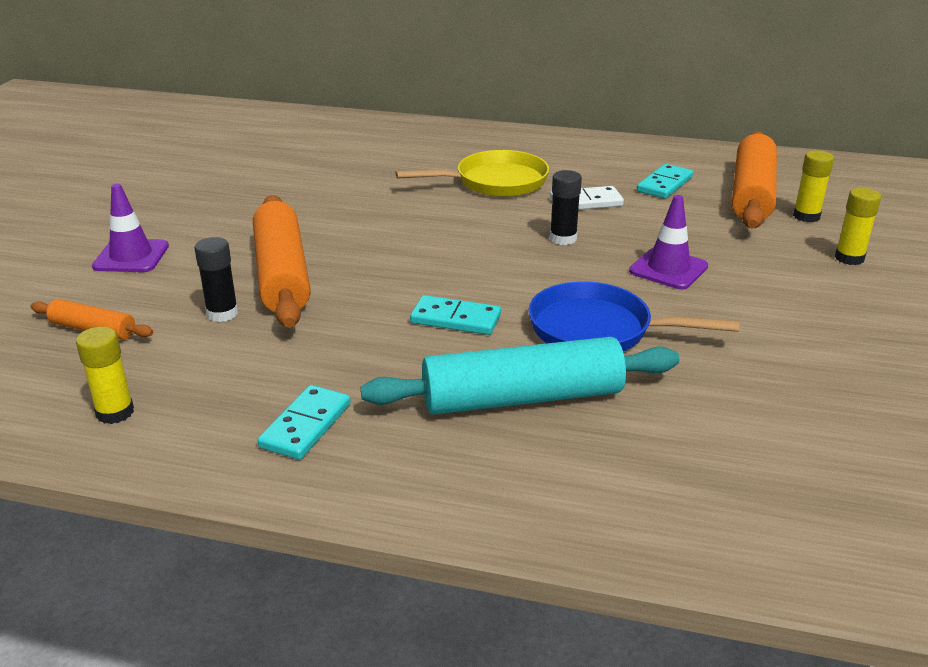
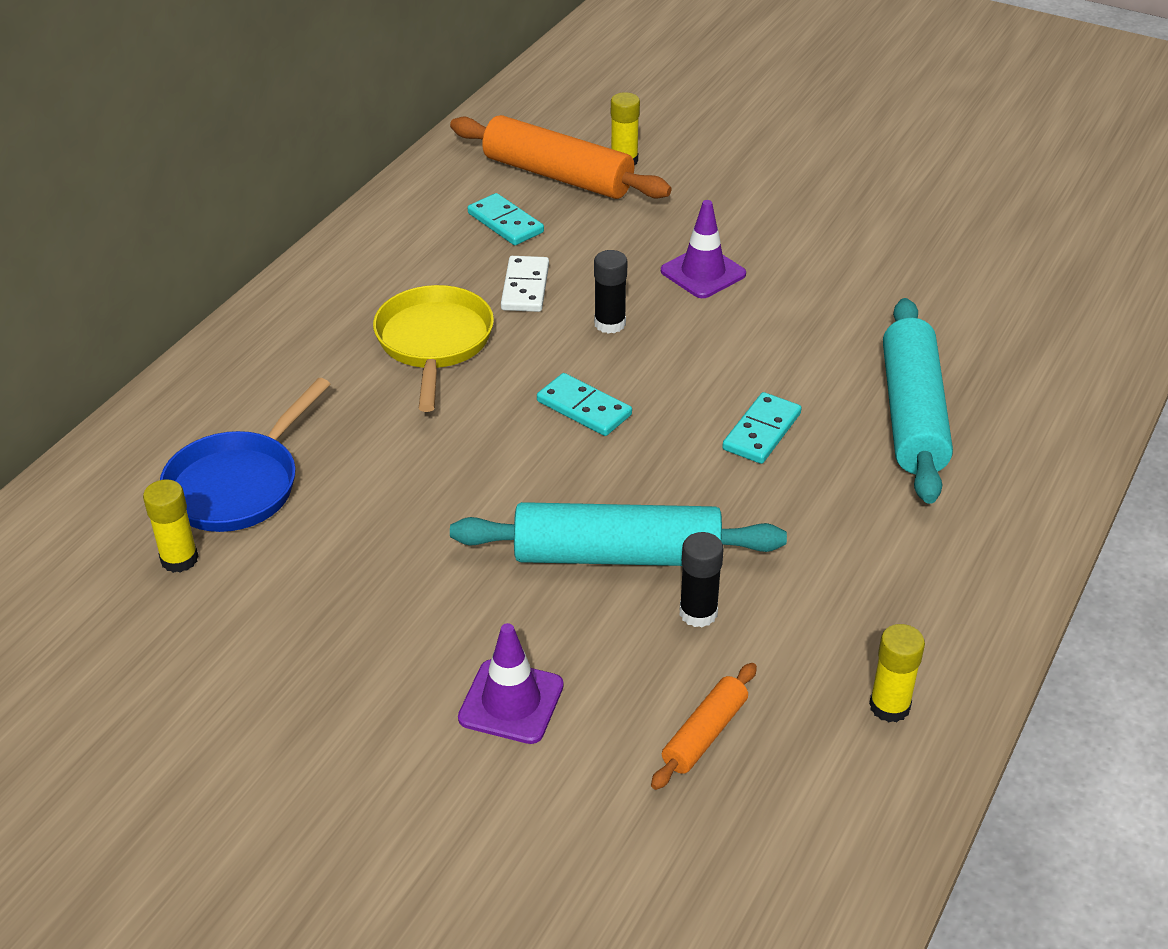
camera: 75 degrees left, 10 degrees up
(282, 274) = (617, 555): orange rolling pin -> turquoise rolling pin
(305, 425) = (934, 560): turquoise domino -> turquoise domino (584, 408)
(598, 330) = (807, 344): blue pan -> blue pan (238, 485)
(849, 258) = (718, 166): yellow glue stick -> yellow glue stick (179, 559)

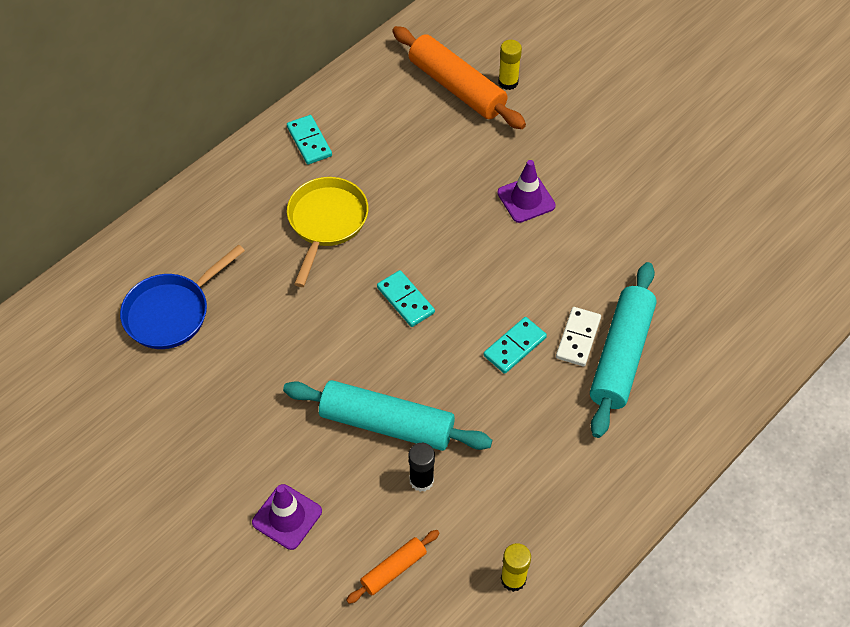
camera: 15 degrees right, 15 degrees up
(179, 559) = (122, 362): yellow glue stick -> none
(505, 223) = (406, 124): turquoise domino -> turquoise domino (309, 141)
(525, 287) = (401, 186): white domino -> white domino (578, 338)
(610, 324) = (447, 231): black glue stick -> none

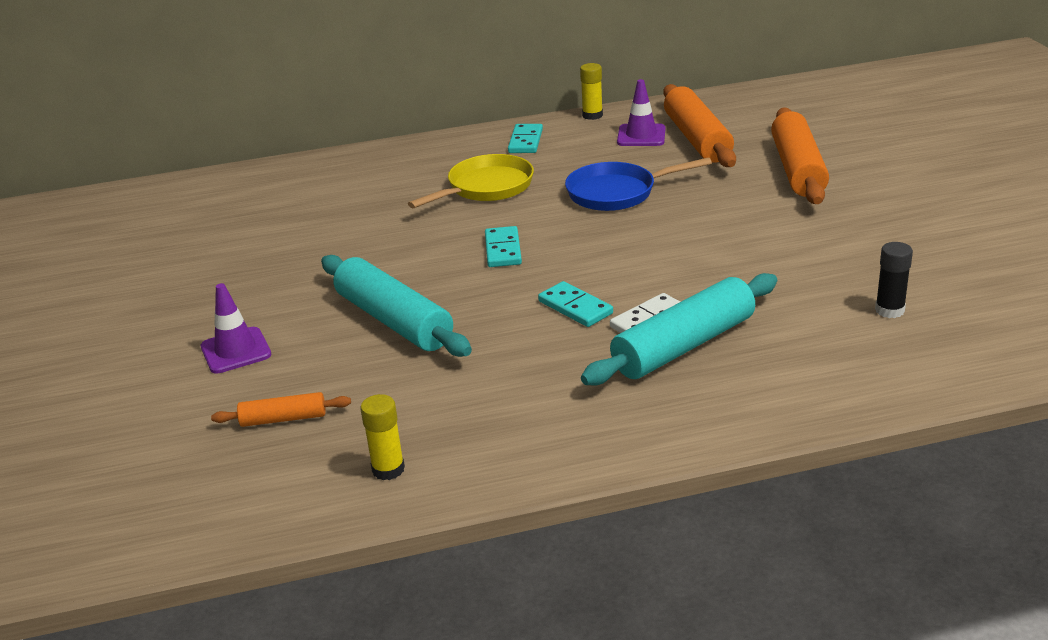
camera: 35 degrees right, 25 degrees down
(171, 312) = (298, 205): blue pan -> blue pan (617, 193)
(421, 480) = (381, 367): black glue stick -> black glue stick (889, 310)
(508, 82) = (752, 146): yellow glue stick -> yellow glue stick (592, 115)
(514, 346) = (575, 307): turquoise domino -> turquoise domino turned 60 degrees clockwise
(526, 199) = (692, 218): purple traffic cone -> purple traffic cone (641, 136)
(564, 103) = (797, 169): none -> orange rolling pin

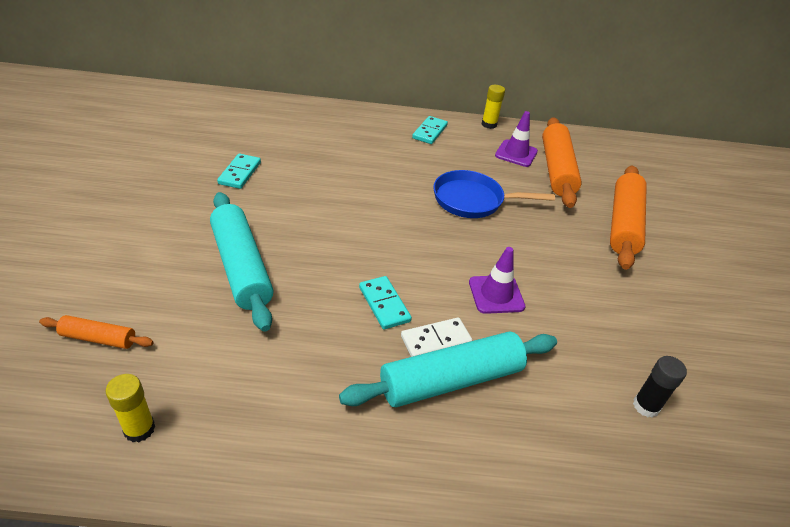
camera: 10 degrees right, 10 degrees up
(236, 351) = (112, 255): purple traffic cone -> purple traffic cone (496, 294)
(486, 188) = (380, 164): yellow pan -> none
(503, 250) = (360, 226): turquoise domino -> turquoise domino (239, 173)

